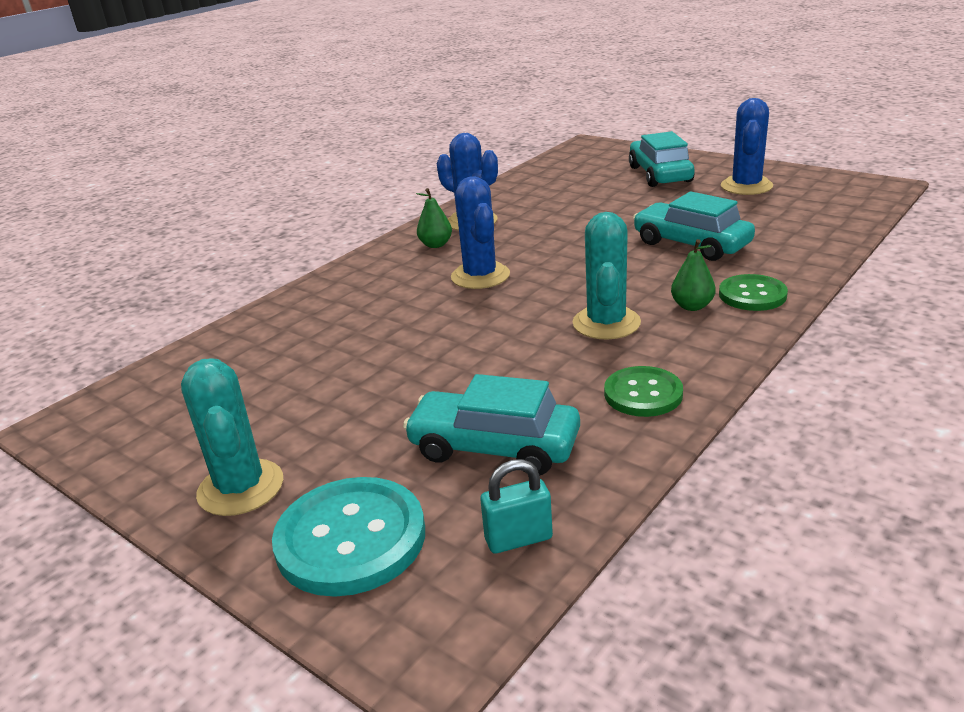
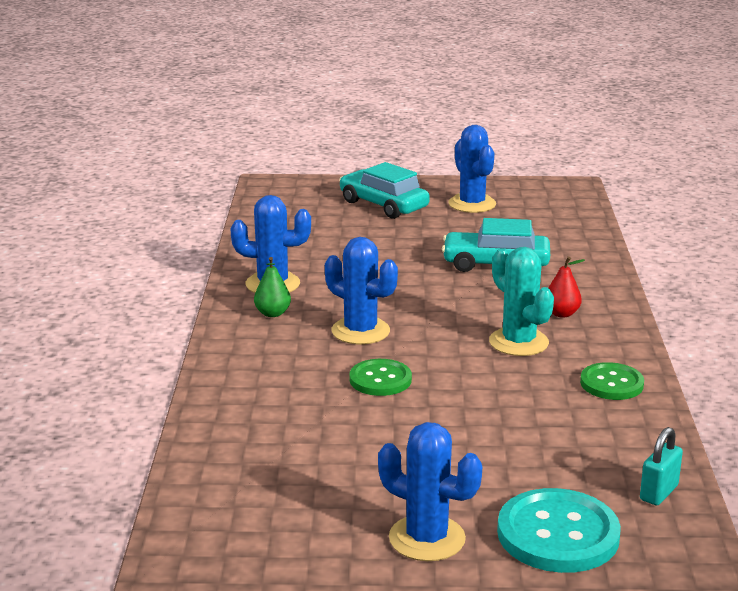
camera: 40 degrees left, 5 degrees down
(241, 488) = (427, 538): turquoise cactus -> blue cactus
(494, 447) = (565, 448): turquoise car -> none
(692, 306) = (561, 313): green pear -> red pear
(752, 295) = (591, 295): green button -> green button (380, 380)

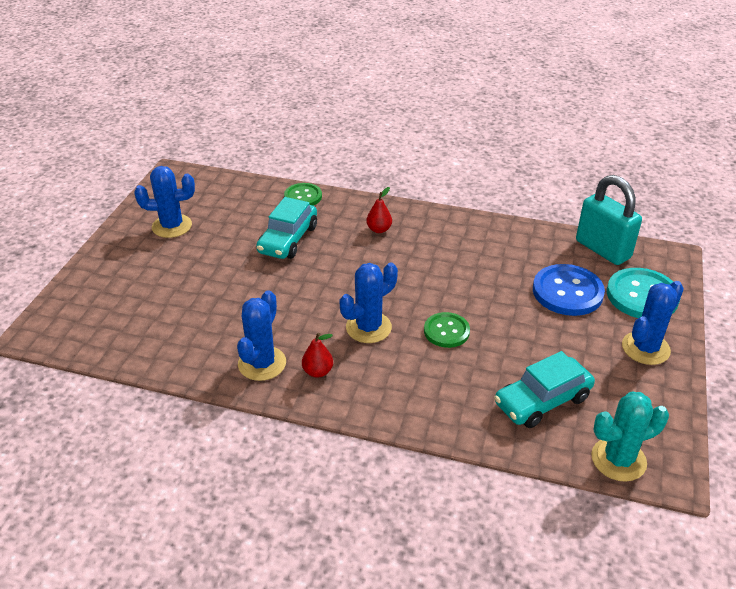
camera: 75 degrees left, 15 degrees up
(272, 313) = (318, 372): green pear -> red pear
(383, 205) = (140, 272): turquoise car -> turquoise car (542, 401)
(518, 342) = (413, 257): turquoise cactus -> turquoise cactus (618, 459)
(521, 464) = (567, 292): none -> blue button
(611, 383) = (479, 234): green button -> green button (303, 196)
(658, 493) = (602, 249): turquoise padlock -> turquoise padlock, size x2.01

